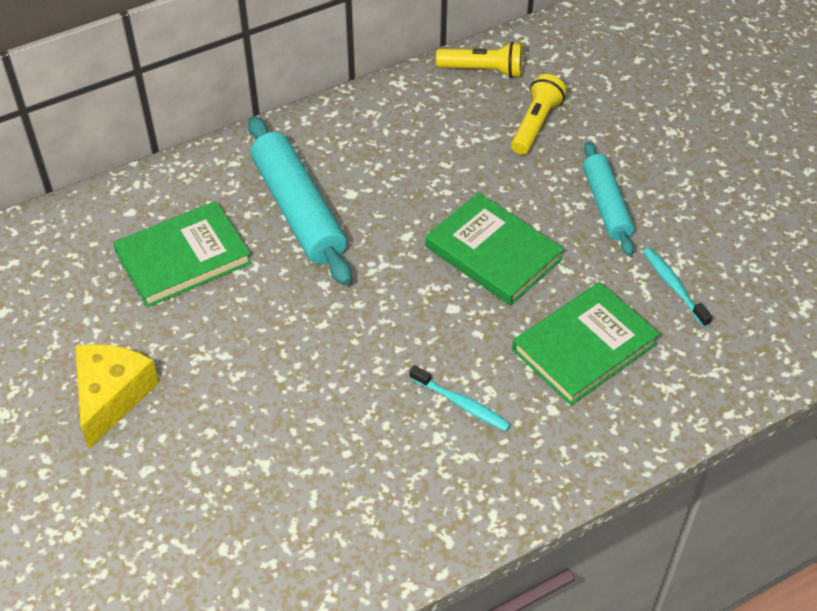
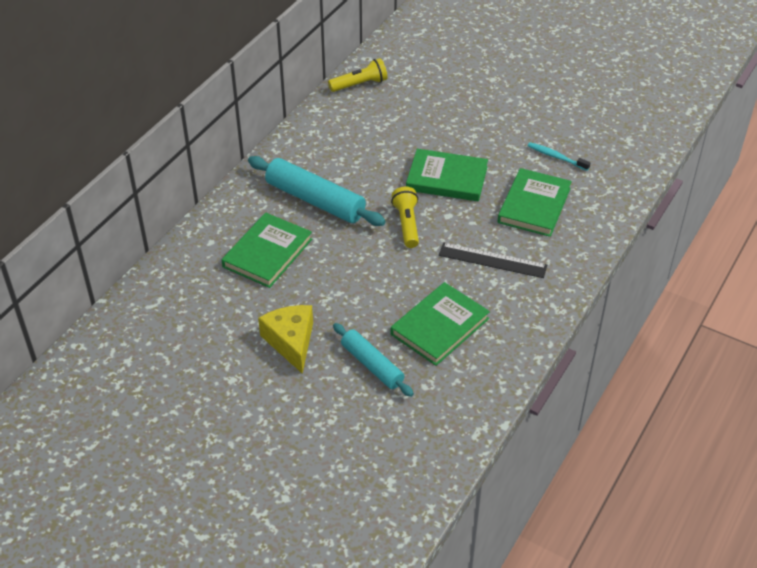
camera: 30 degrees left, 5 degrees down
(312, 469) = (439, 326): none -> green book
(461, 403) = (492, 260): turquoise toothbrush -> black ruler
(536, 124) = (415, 103): yellow flashlight -> yellow flashlight (407, 224)
(606, 205) = (488, 130): turquoise rolling pin -> turquoise rolling pin (372, 365)

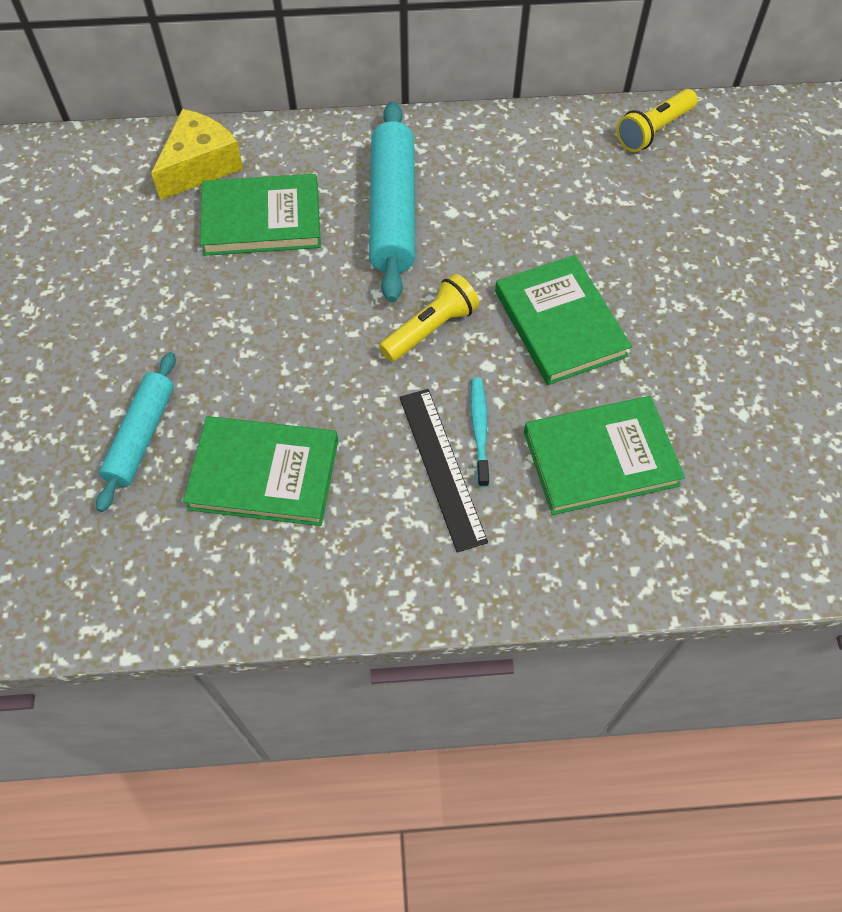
camera: 55 degrees right, 15 degrees up
(291, 342) = (126, 329): yellow cheese -> yellow cheese (200, 166)
(360, 84) = (653, 130): yellow flashlight -> yellow flashlight turned 105 degrees clockwise
(556, 157) = (733, 431): turquoise toothbrush -> turquoise toothbrush (479, 430)

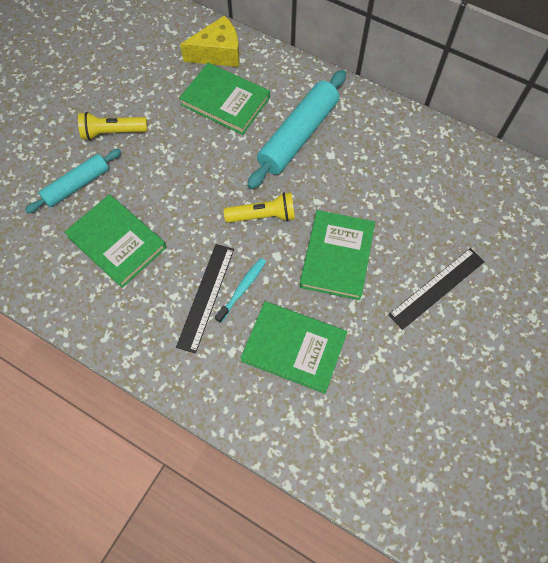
camera: 35 degrees right, 5 degrees up
(653, 130) = (494, 172): yellow flashlight -> yellow flashlight (113, 132)
(699, 291) = (437, 287): none -> black ruler

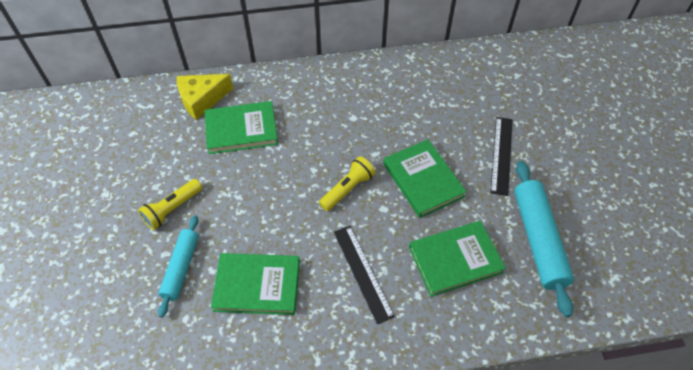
camera: 40 degrees left, 10 degrees down
(218, 53) = (202, 100): yellow cheese -> yellow cheese turned 150 degrees counterclockwise
(242, 289) = (382, 248): turquoise toothbrush -> none
(298, 136) = (318, 119): turquoise rolling pin -> turquoise rolling pin (538, 240)

